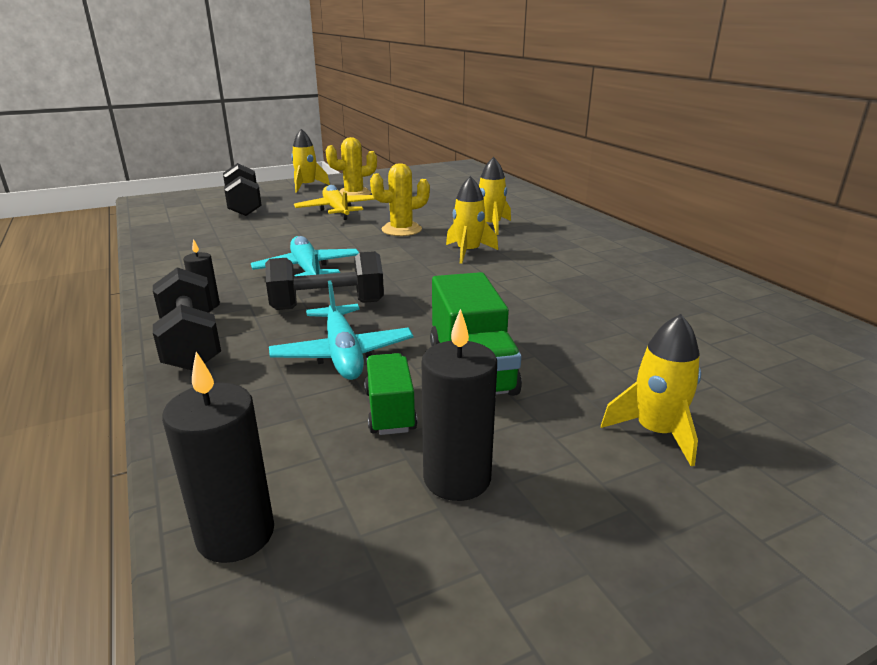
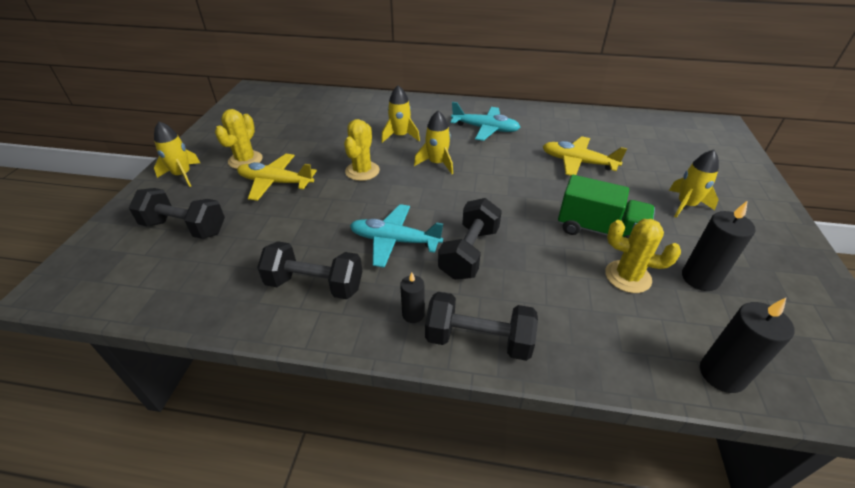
camera: 55 degrees left, 15 degrees up
(215, 260) = (315, 285): none -> black dumbbell
(343, 354) = (548, 271): turquoise plane -> turquoise plane (485, 129)
(390, 411) = (627, 277): green truck -> yellow cactus
(617, 321) = (578, 162): none -> yellow plane

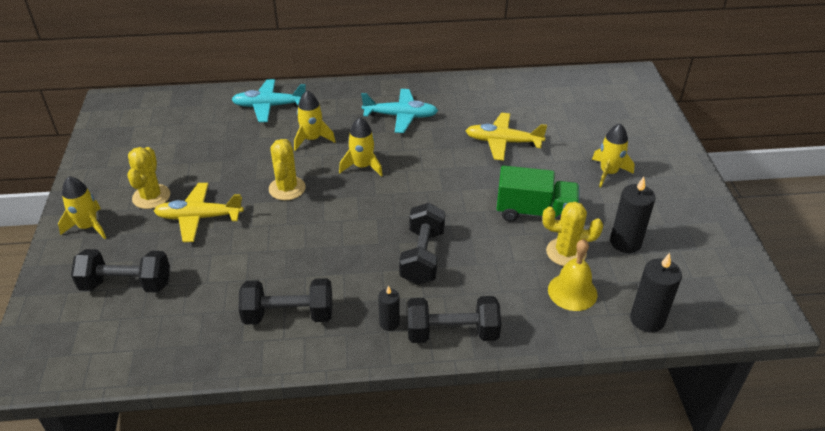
camera: 15 degrees left, 0 degrees up
(394, 241) = (348, 258): turquoise plane -> turquoise plane (269, 106)
(629, 321) = (572, 292): none -> yellow bell

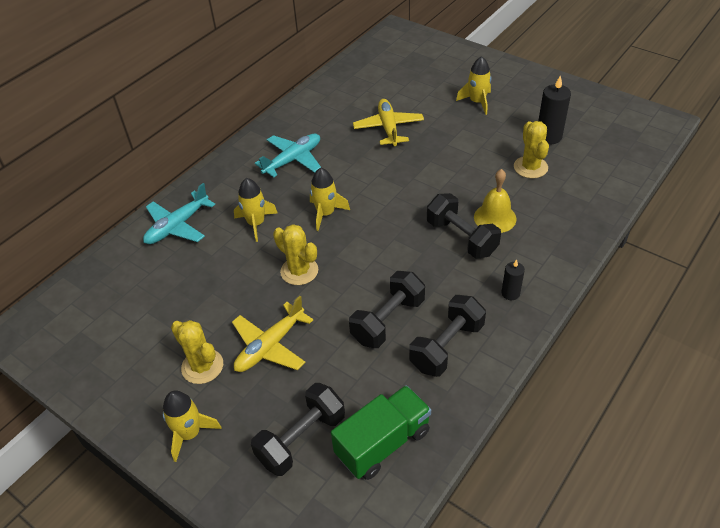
camera: 45 degrees left, 5 degrees up
(452, 333) = (551, 266): black dumbbell -> black dumbbell (388, 320)
(503, 142) = (388, 128): yellow plane -> yellow plane turned 120 degrees clockwise
(535, 212) = (478, 157): green truck -> green truck (383, 443)
(566, 252) = (530, 167): yellow cactus -> yellow cactus turned 60 degrees counterclockwise
(572, 292) = (568, 187): yellow bell -> yellow bell (495, 218)
(647, 319) = (622, 170): black candle -> none

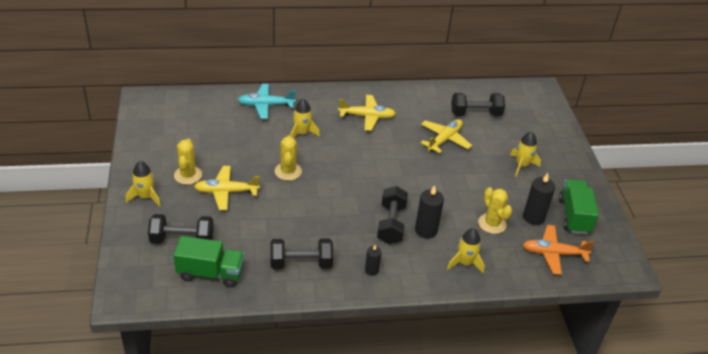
camera: 40 degrees right, 5 degrees down
(293, 160) = (367, 116): turquoise plane -> yellow plane
(326, 213) = (342, 156): yellow rocket -> yellow rocket (465, 263)
(388, 320) = (293, 228): black dumbbell -> black dumbbell (475, 114)
(495, 218) = (426, 230): yellow bell -> black candle
(530, 167) = (492, 223): yellow cactus -> yellow cactus turned 60 degrees counterclockwise
(571, 111) = (574, 216): none -> green truck
(605, 153) = (553, 253): none -> orange plane

